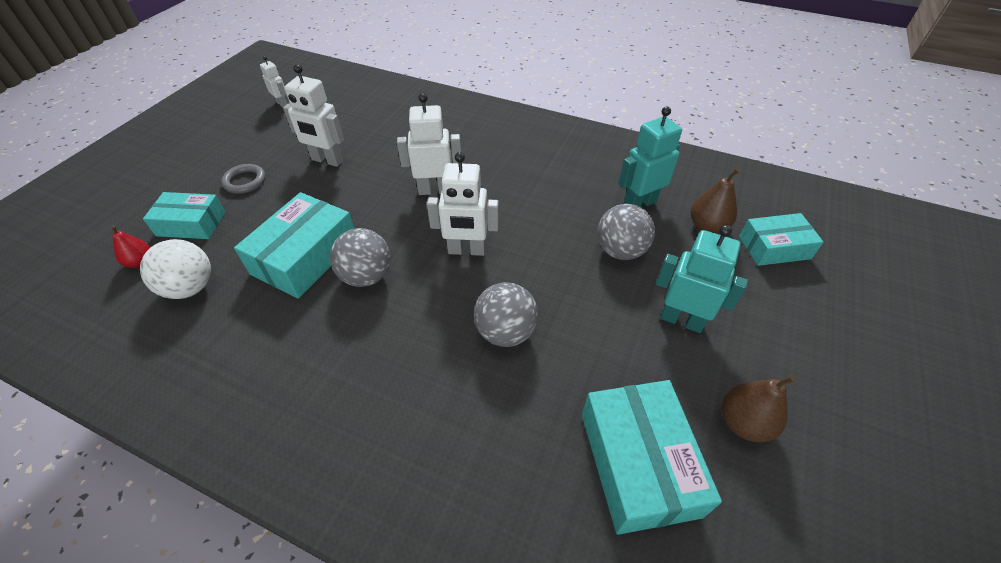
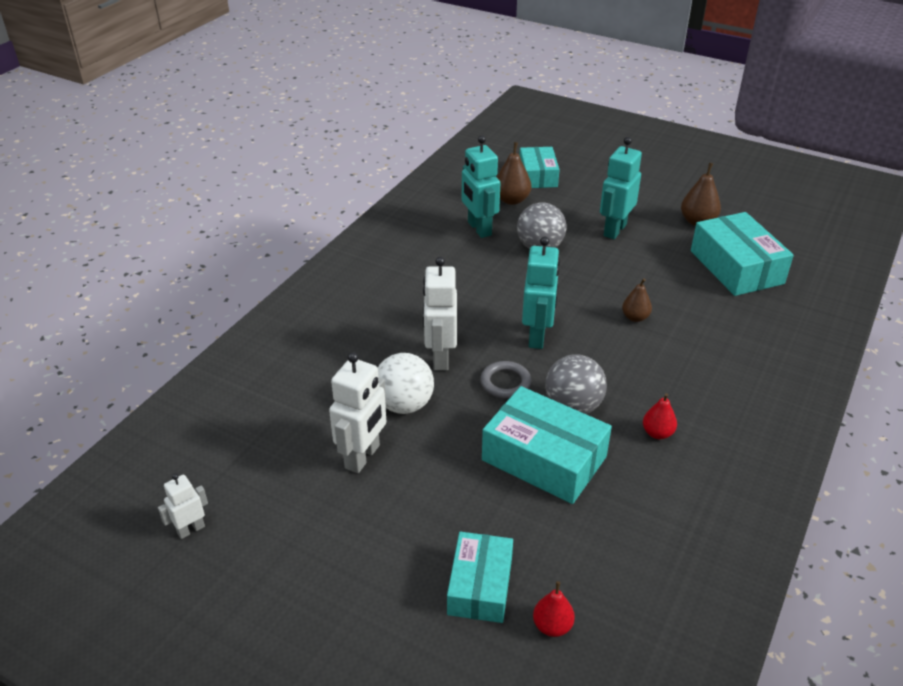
camera: 85 degrees left, 10 degrees down
(190, 287) = (594, 558): white ball -> white ball (404, 405)
(245, 181) = (394, 542): grey ring -> grey ring (505, 383)
(321, 340) = (657, 433): none -> red pear
(466, 250) = (537, 336): white robot -> turquoise robot
(505, 332) = (635, 317): grey ball -> brown pear
(638, 463) = (736, 267): turquoise box -> turquoise box turned 75 degrees clockwise

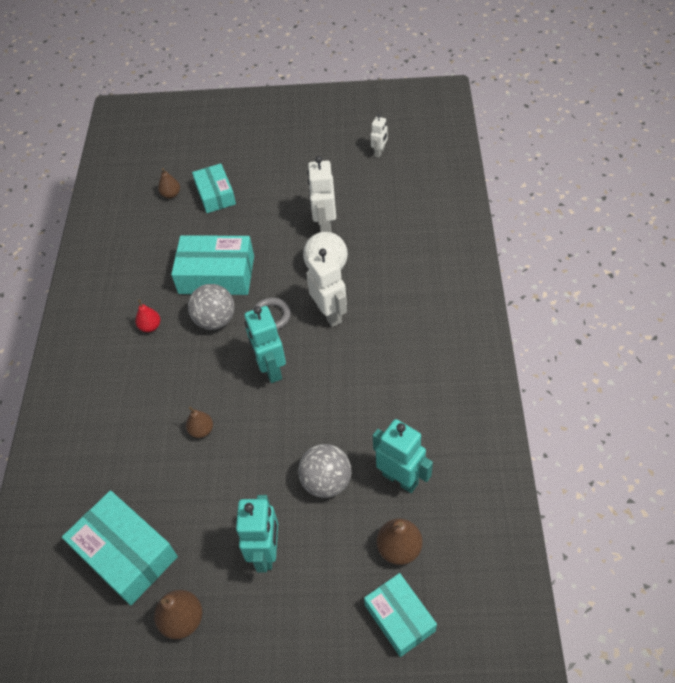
camera: 155 degrees right, 15 degrees up
(552, 626) = (171, 194): red pear -> brown pear

